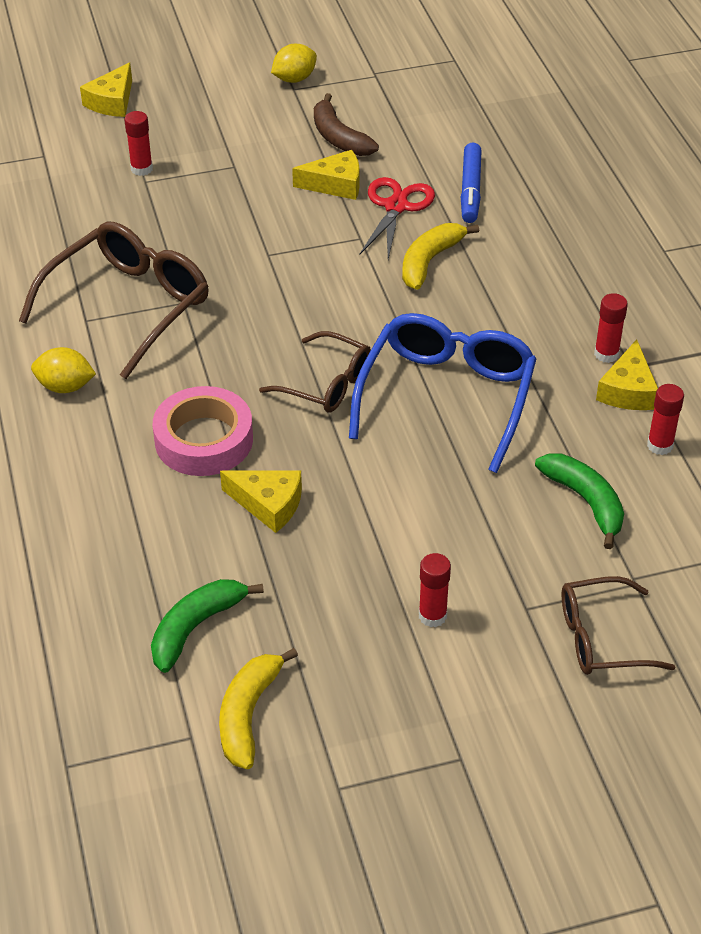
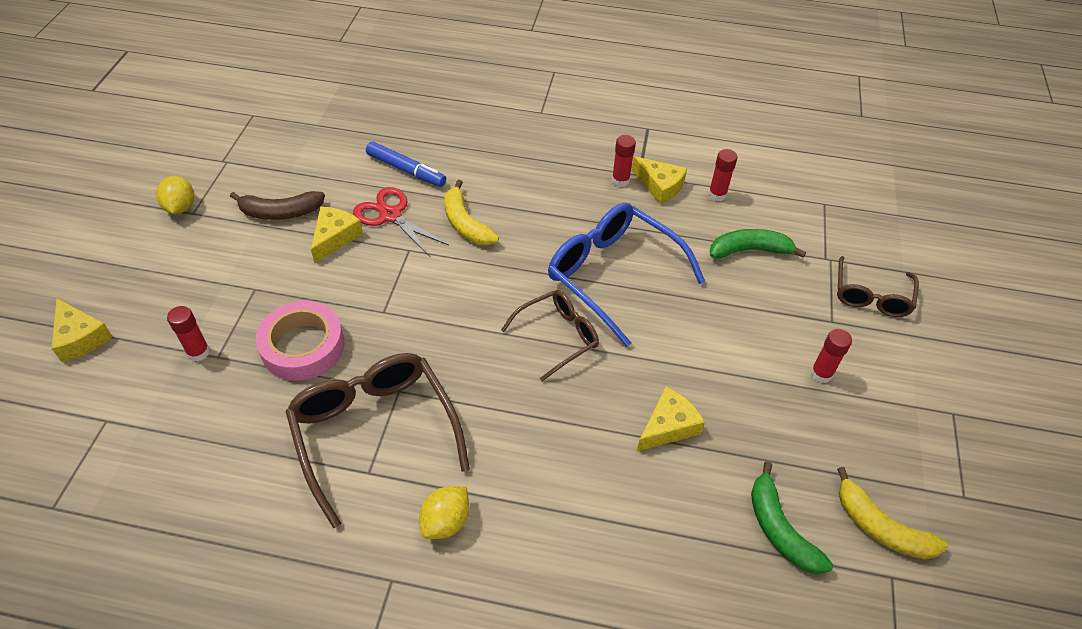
camera: 65 degrees left, 5 degrees up
(204, 440) = (573, 441): pink tape -> pink tape (303, 346)

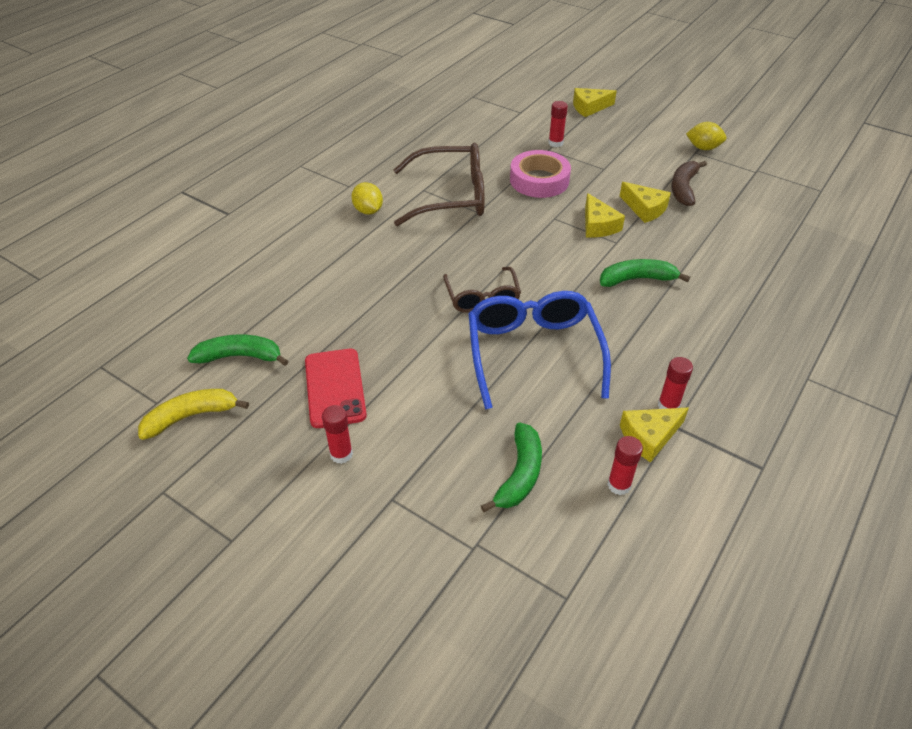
camera: 115 degrees right, 5 degrees down
(390, 215) = (662, 240): red scissors -> none
(406, 170) = (722, 260): blue marker -> none
(465, 223) = (637, 279): yellow banana -> green banana
(613, 275) = (533, 353): blue glasses -> blue glasses turned 75 degrees counterclockwise
(668, 426) = (361, 330): yellow cheese -> yellow cheese (598, 225)
(757, 414) = (335, 388): none -> red phone
(871, 296) = (402, 557): brown glasses -> none

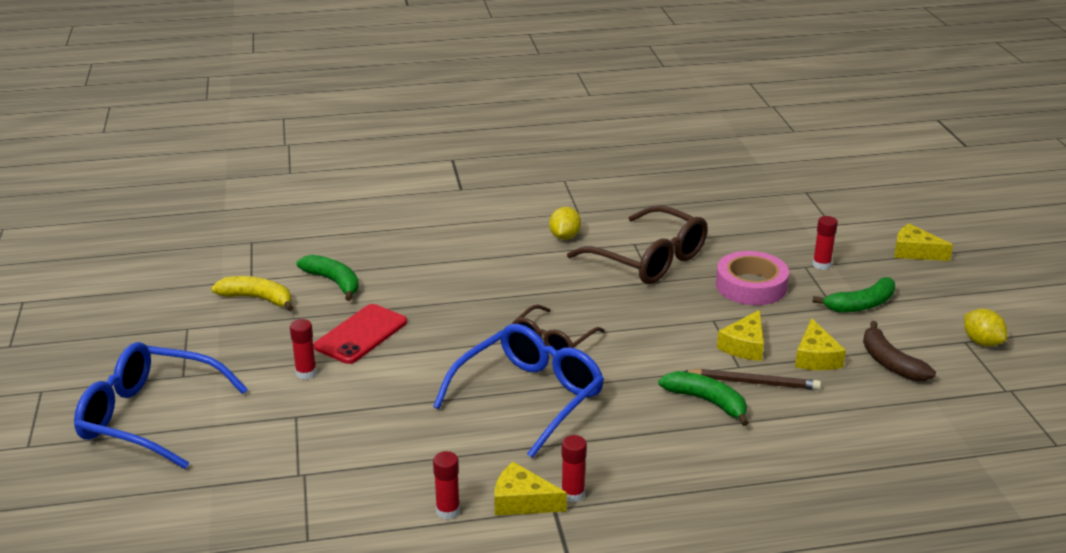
camera: 45 degrees right, 15 degrees down
(261, 606) = (149, 417): none -> blue glasses
(519, 474) = (393, 458): green banana -> green banana (861, 305)
(640, 248) = (753, 382): none -> brown pencil
(683, 188) = (890, 362): brown banana -> brown banana turned 90 degrees counterclockwise

